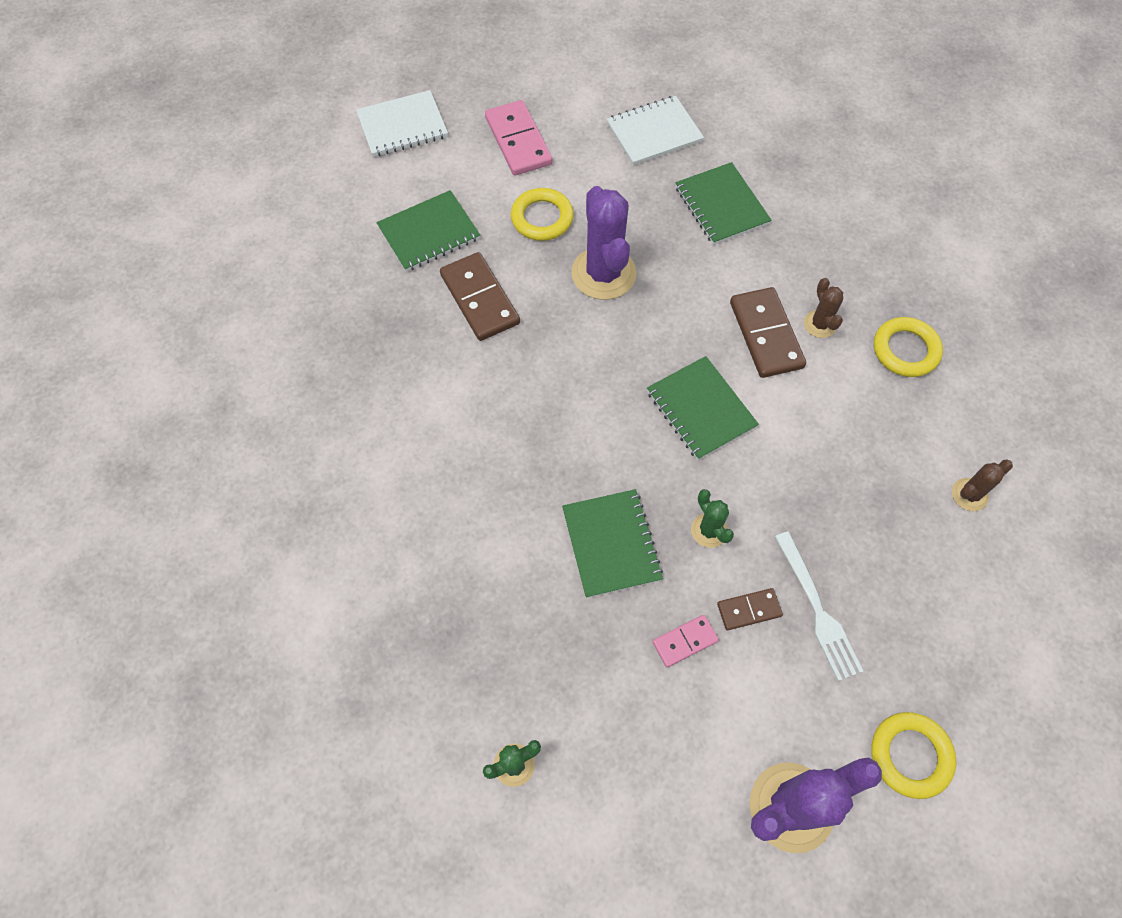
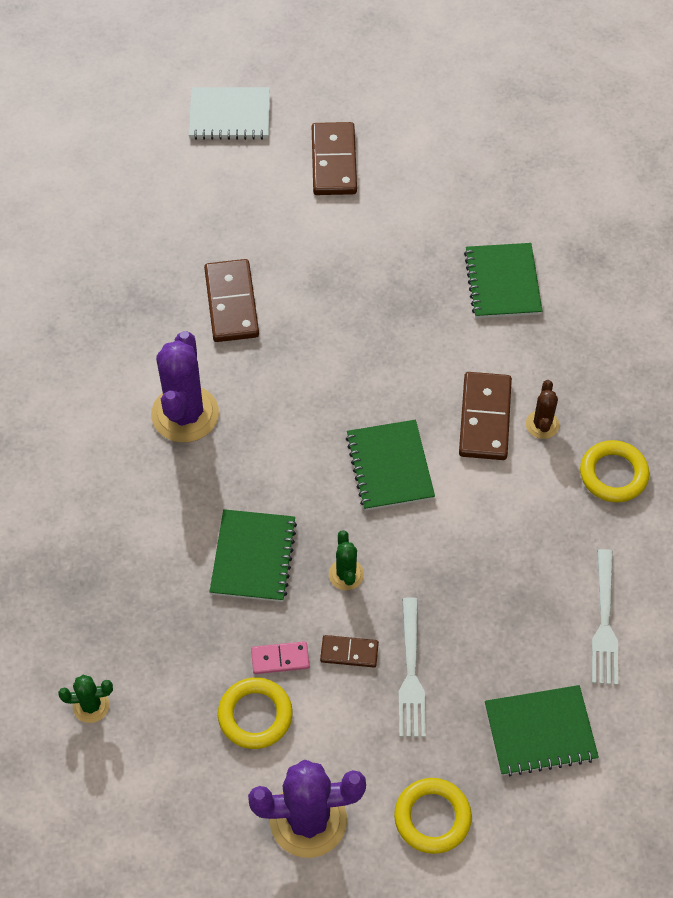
camera: 20 degrees right, 5 degrees down
(429, 233) = (211, 227): green notebook -> green notebook (540, 732)
(518, 141) = (334, 162): pink domino -> brown domino
(542, 218) = (323, 244): yellow ring -> yellow ring (255, 715)
(603, 273) = (357, 314): purple cactus -> purple cactus (185, 414)
(654, 133) = (470, 191): white notebook -> none
(969, 494) = (604, 623): brown cactus -> white fork

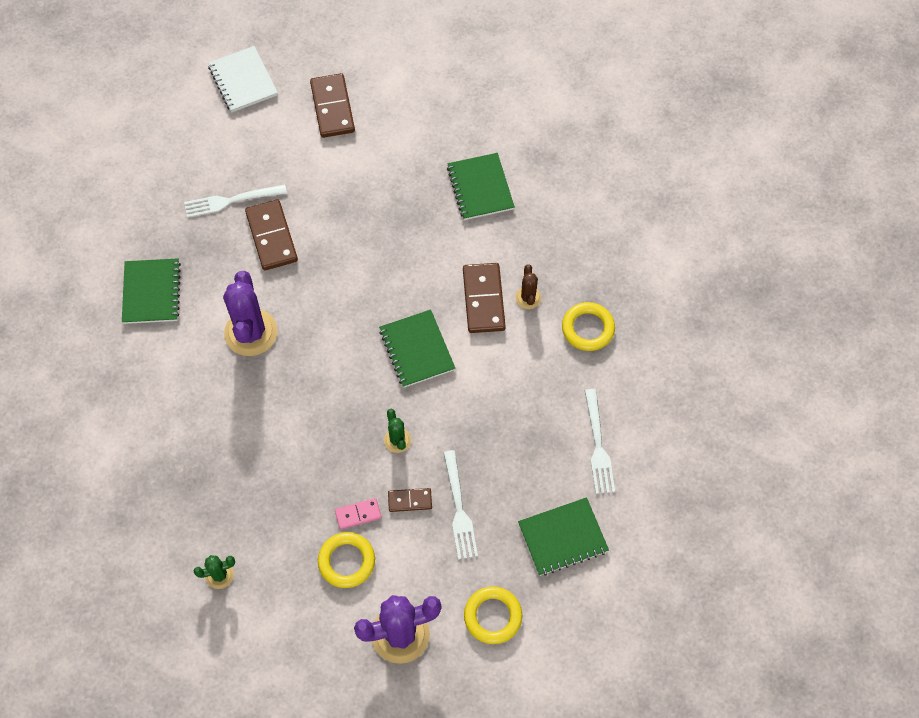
camera: 10 degrees left, 5 degrees up
(189, 254) = (231, 201): none -> white fork
(230, 115) = (243, 81): white notebook -> white notebook turned 75 degrees clockwise
(253, 557) = (324, 438): green notebook -> green notebook (151, 292)

